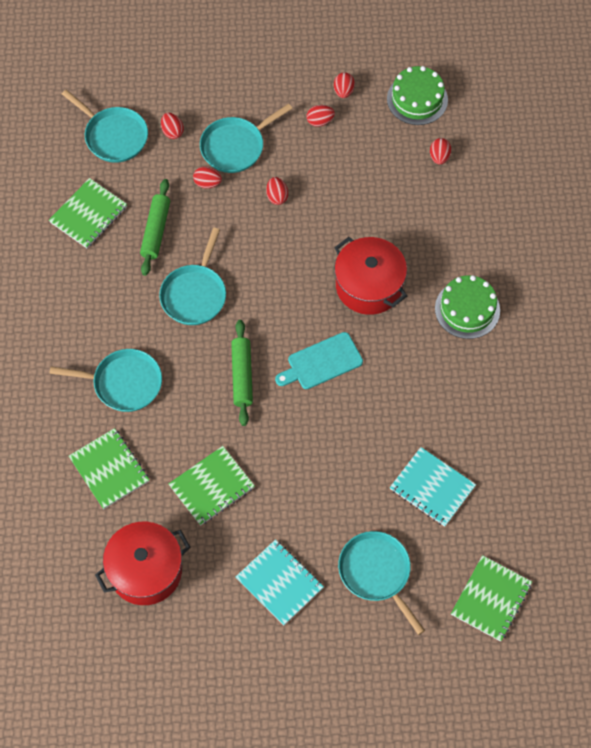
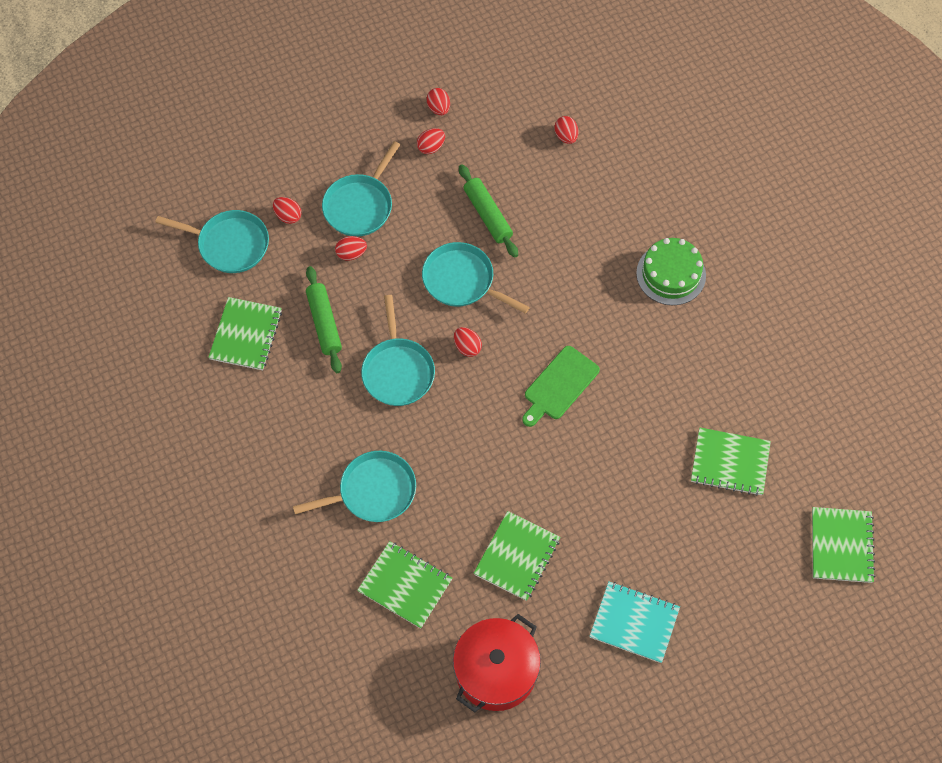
camera: 25 degrees left, 0 degrees up
(242, 375) = (488, 432): green rolling pin -> green rolling pin (487, 215)
(277, 196) = (428, 239): red egg -> red egg (467, 347)
(322, 362) = (559, 385): turquoise cutting board -> green cutting board
(369, 286) = (565, 290): red pot -> none
(376, 573) = (721, 570): turquoise pan -> turquoise pan (461, 281)
(417, 99) = (514, 88): green cake -> none
(432, 488) = (730, 463): turquoise notebook -> green notebook

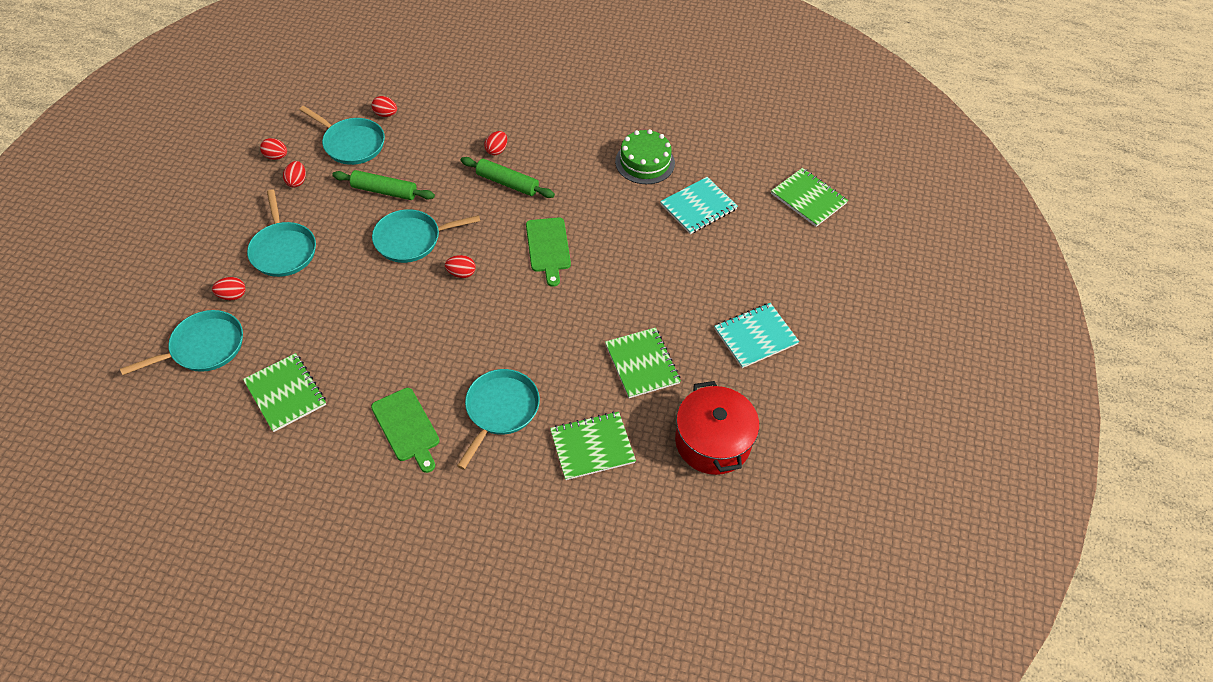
camera: 50 degrees left, 10 degrees down
(297, 441) = (407, 427): none -> green cutting board
(324, 323) = (340, 339): green rolling pin -> green rolling pin (507, 183)
(351, 254) = (310, 282): red egg -> red egg (496, 150)
(398, 371) = (430, 325): turquoise pan -> turquoise pan (352, 144)
(671, 274) = (542, 139): green cake -> green cake (645, 162)
(730, 463) = (698, 207): green notebook -> turquoise notebook

